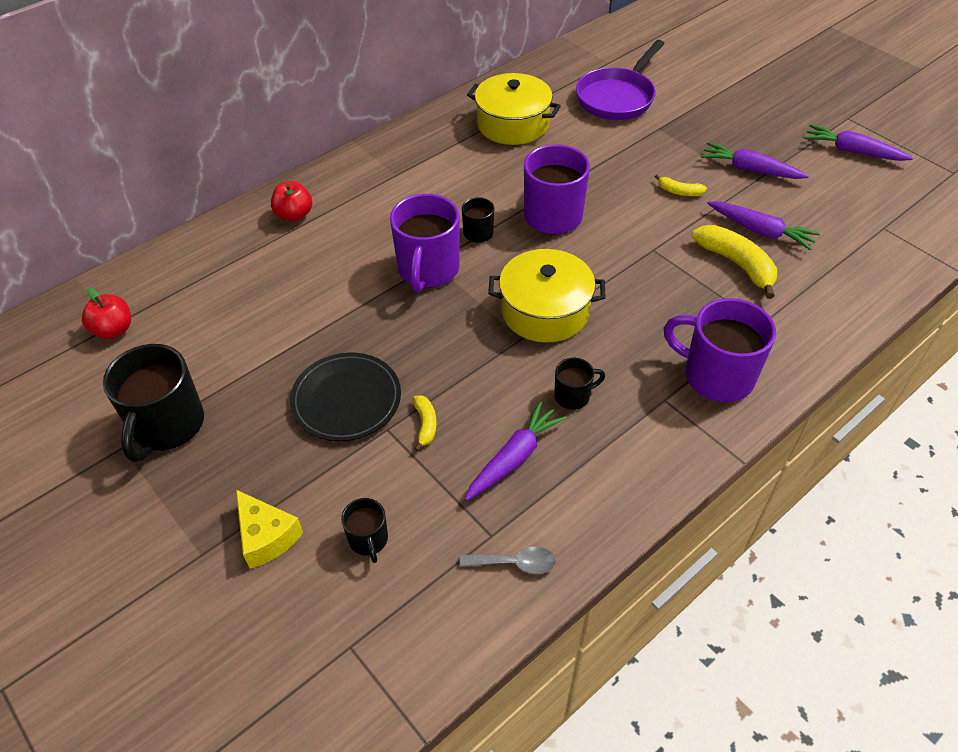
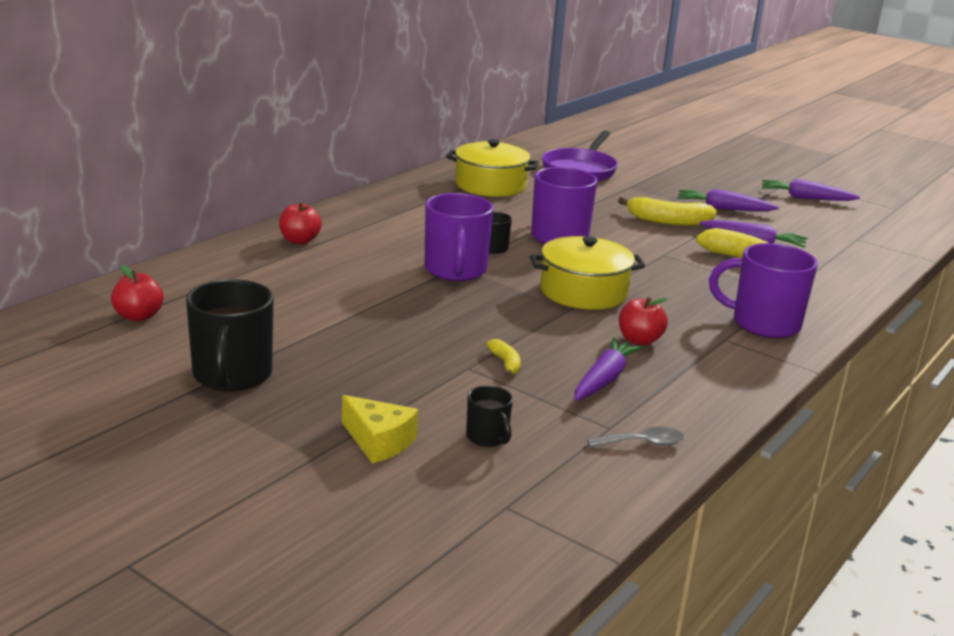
camera: 15 degrees left, 25 degrees down
(346, 400) = (416, 351): black plate -> none
(573, 396) = (639, 340): black mug -> red apple
(679, 191) = (668, 222): yellow banana -> yellow banana, size x1.94

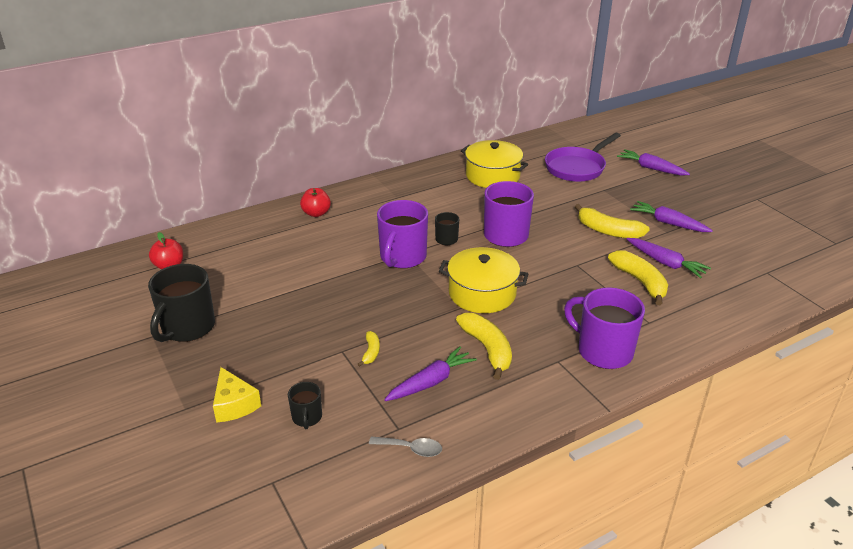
camera: 25 degrees right, 10 degrees up
(639, 340) = (487, 349): red apple -> yellow banana
(806, 198) = (755, 220): purple carrot -> purple carrot (651, 168)

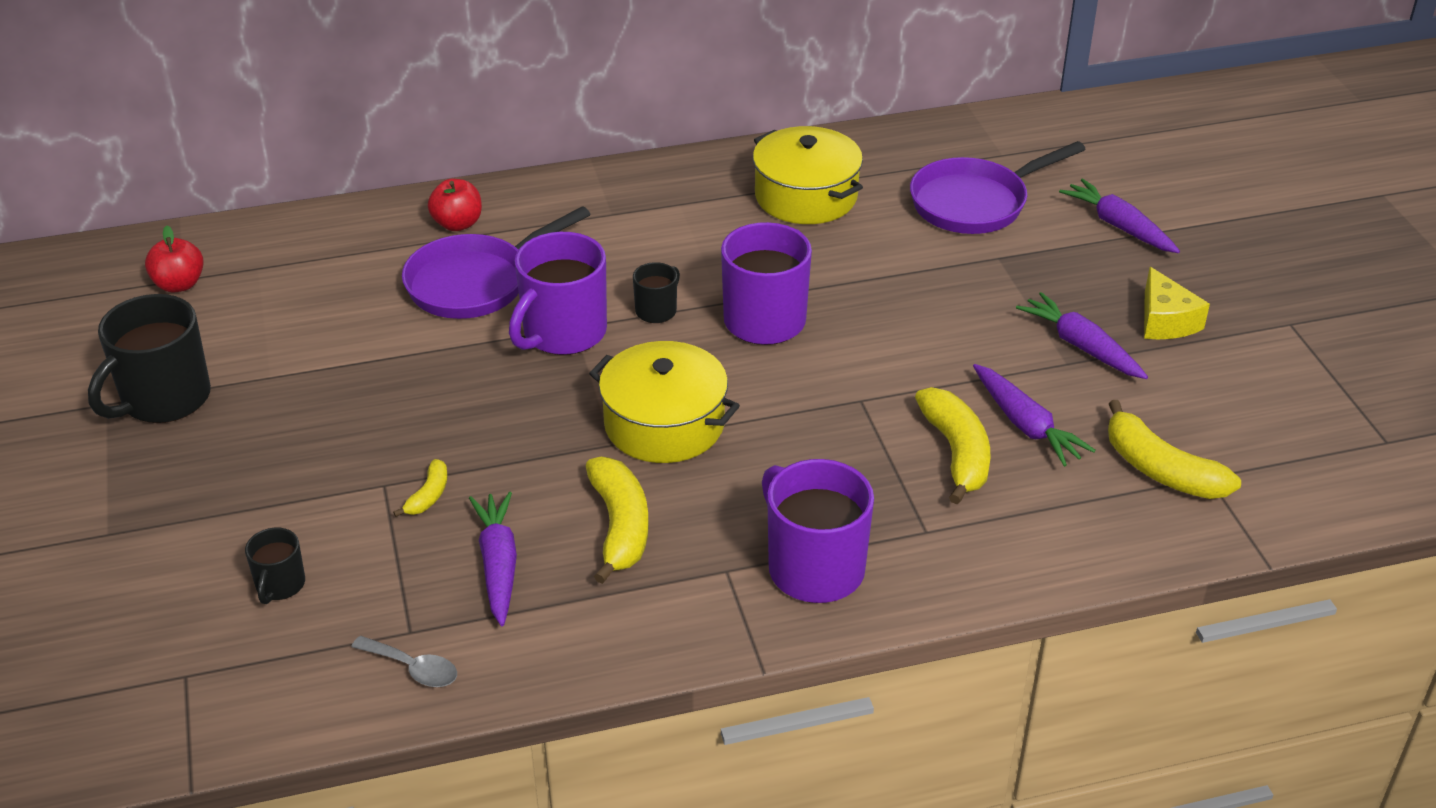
camera: 15 degrees right, 5 degrees up
(234, 404) = (182, 542): yellow cheese -> yellow cheese (1165, 321)
(341, 240) = (475, 283): none -> purple pan
(430, 382) = (498, 565): purple carrot -> purple carrot turned 75 degrees counterclockwise
(608, 231) = (957, 343): yellow banana -> yellow banana (1160, 469)

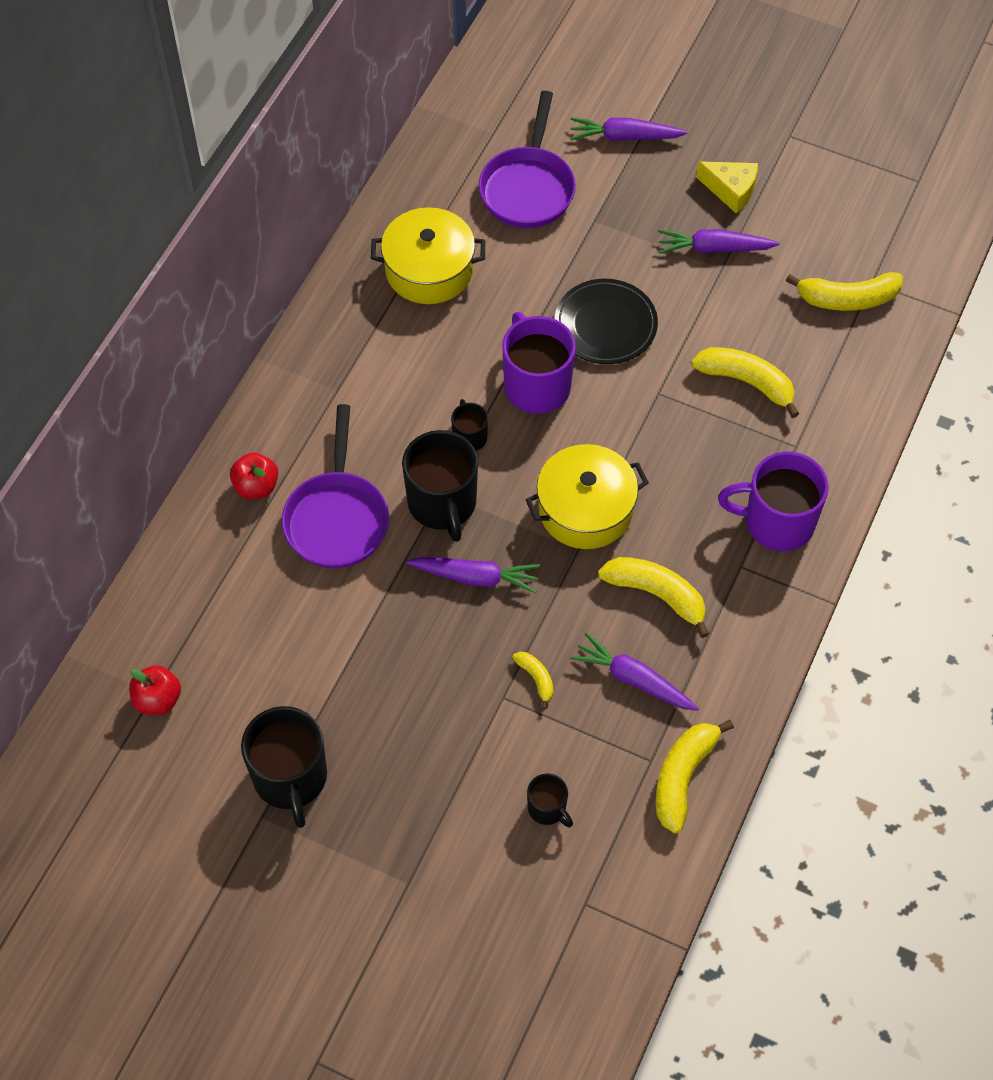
camera: 50 degrees left, 20 degrees up
(413, 668) = (683, 777): grey spoon -> yellow banana
(563, 333) = (442, 504): purple mug -> black mug
(892, 325) = (605, 325): none -> black plate
(1025, 425) = (754, 330): purple carrot -> purple carrot (475, 577)

